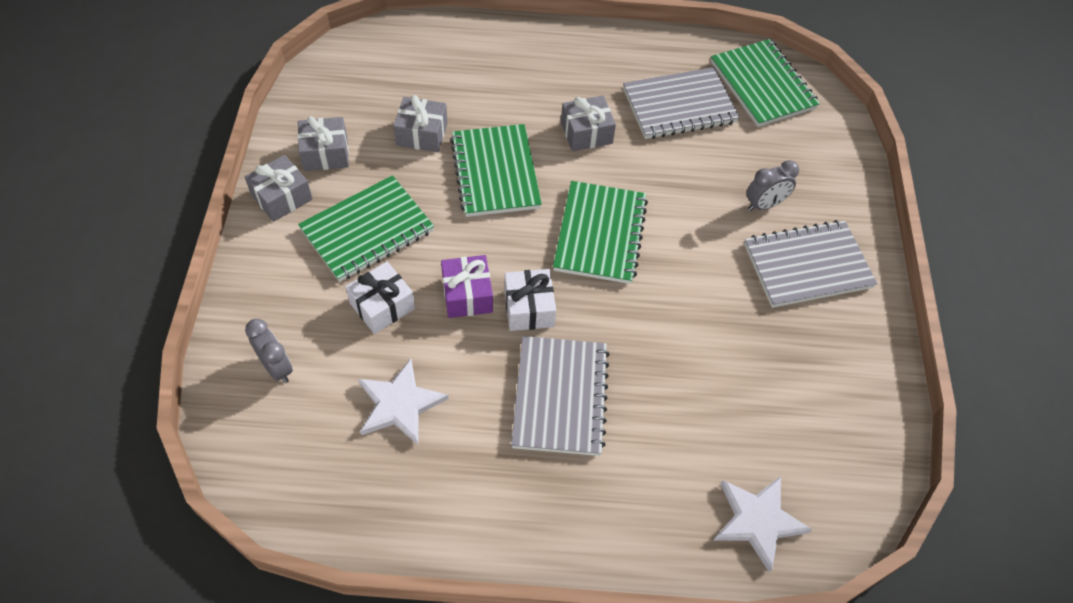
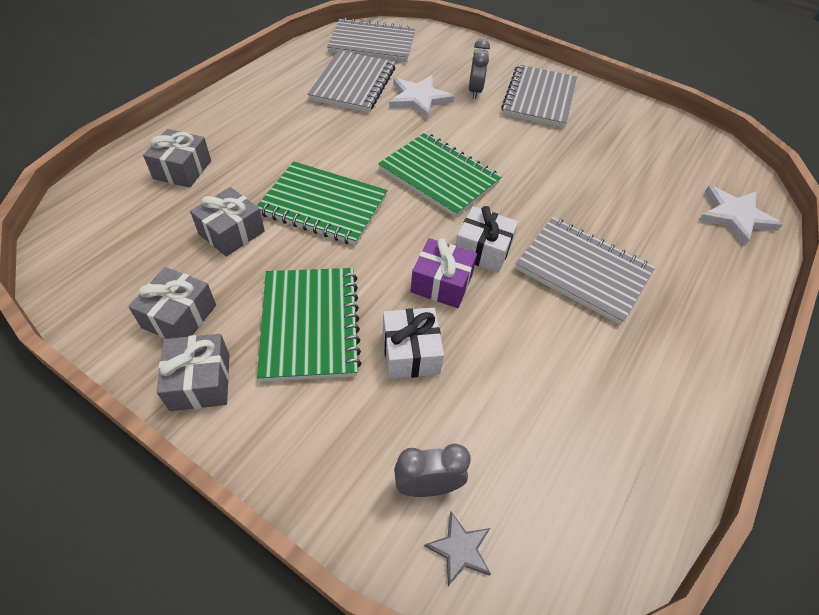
camera: 60 degrees left, 5 degrees down
(241, 407) = (460, 549): none -> grey star
(399, 404) = (534, 389): white star -> white star (419, 99)
(586, 133) = (332, 137): grey gift -> grey gift (182, 170)
(763, 85) = (372, 44): green notebook -> grey notebook

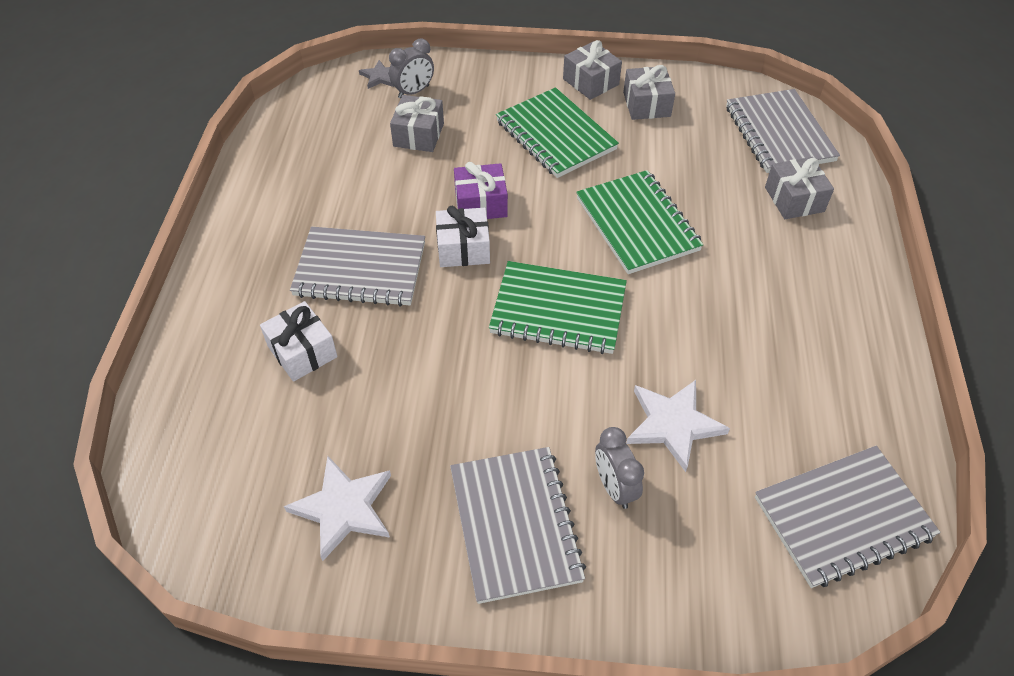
camera: 155 degrees right, 0 degrees up
(231, 233) = (683, 168): grey gift -> grey gift (418, 135)
(323, 206) = (637, 224): green notebook -> green notebook turned 75 degrees clockwise
(353, 84) = (775, 406): grey notebook -> grey notebook (778, 134)
(410, 353) = (471, 148): white gift -> white gift (302, 351)
(735, 217) = (195, 421): white star -> white star (343, 508)

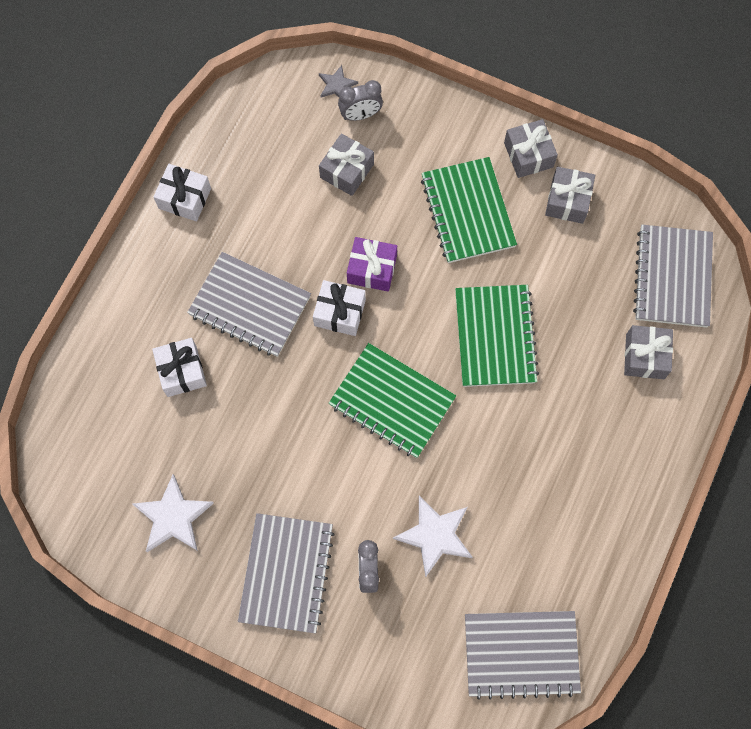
camera: 20 degrees right, 20 degrees up
(252, 198) = (185, 198): none -> white gift

